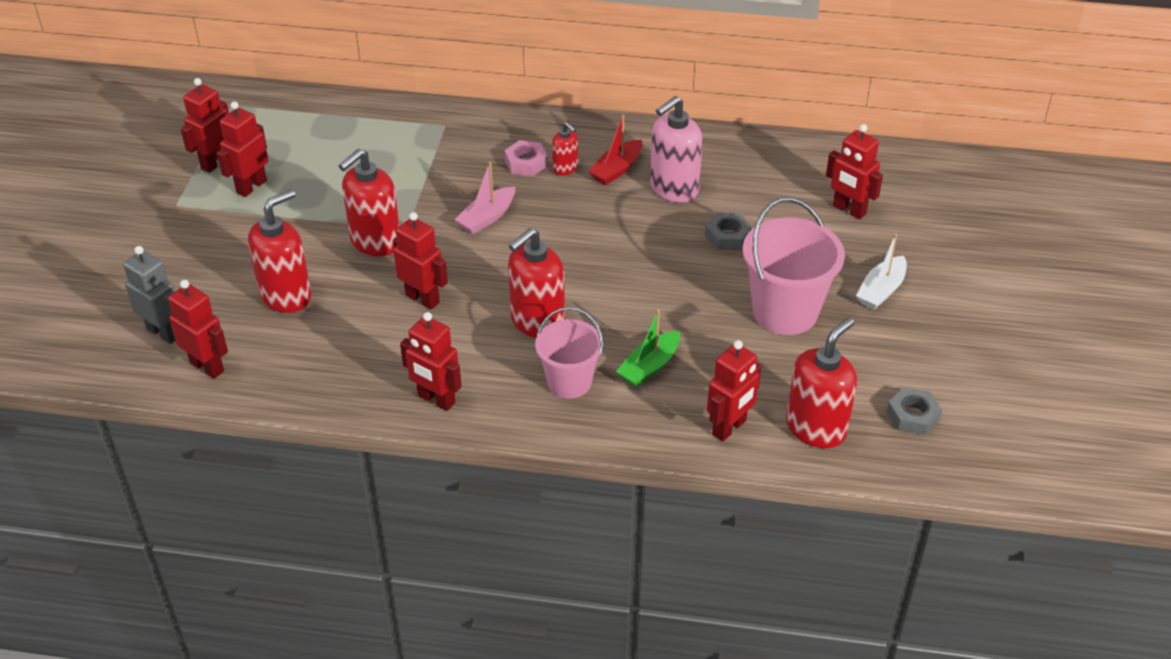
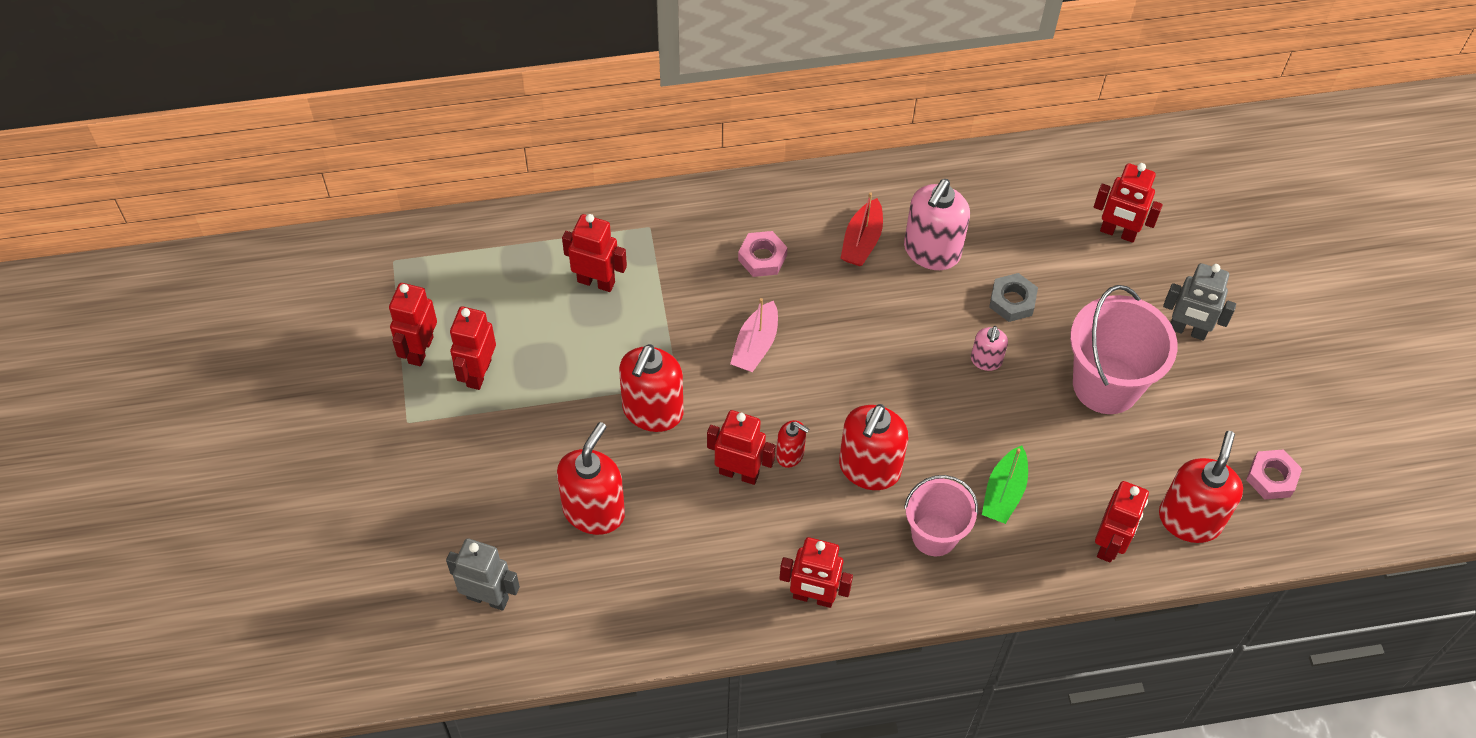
camera: 20 degrees left, 15 degrees up
(207, 366) = (558, 627): red robot -> red robot (596, 281)
(565, 168) = (807, 254): red soap dispenser -> red soap dispenser (790, 454)
(682, 271) = (986, 360): none -> pink soap dispenser
(881, 290) = (1187, 330): white boat -> grey robot
(912, 416) = (1271, 477): grey nut -> pink nut

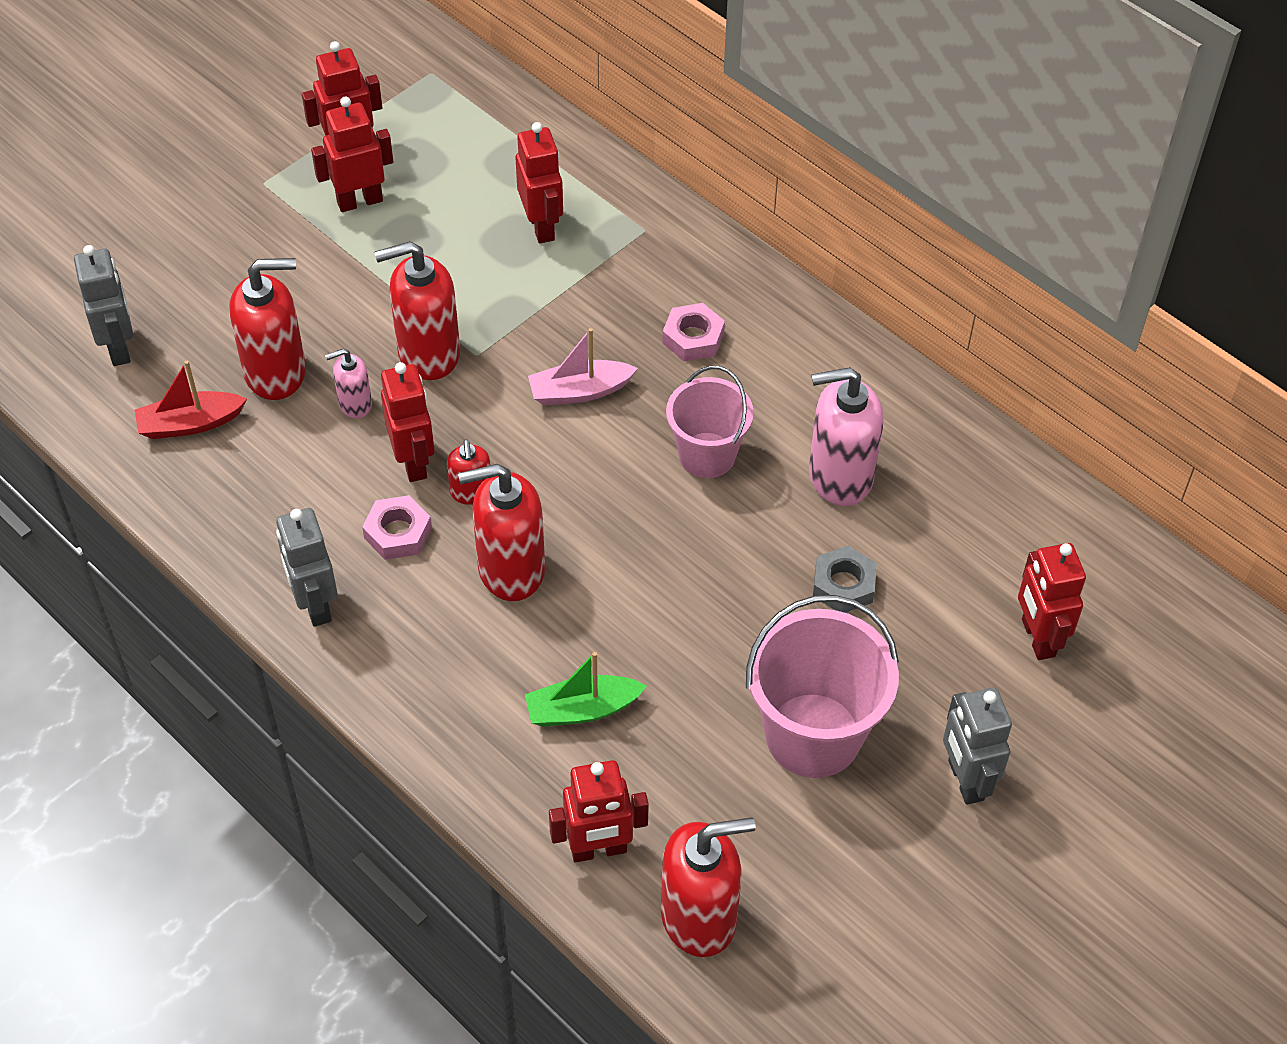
camera: 55 degrees right, 5 degrees down
(813, 597) = (315, 605): red robot -> grey robot
(862, 241) = (794, 408): red boat -> red boat (190, 424)
(934, 535) = (475, 672): pink bucket -> pink bucket (707, 455)
(986, 360) = (741, 602): pink soap dispenser -> pink soap dispenser (355, 404)
(1271, 477) = (832, 978): pink nut -> pink nut (398, 533)

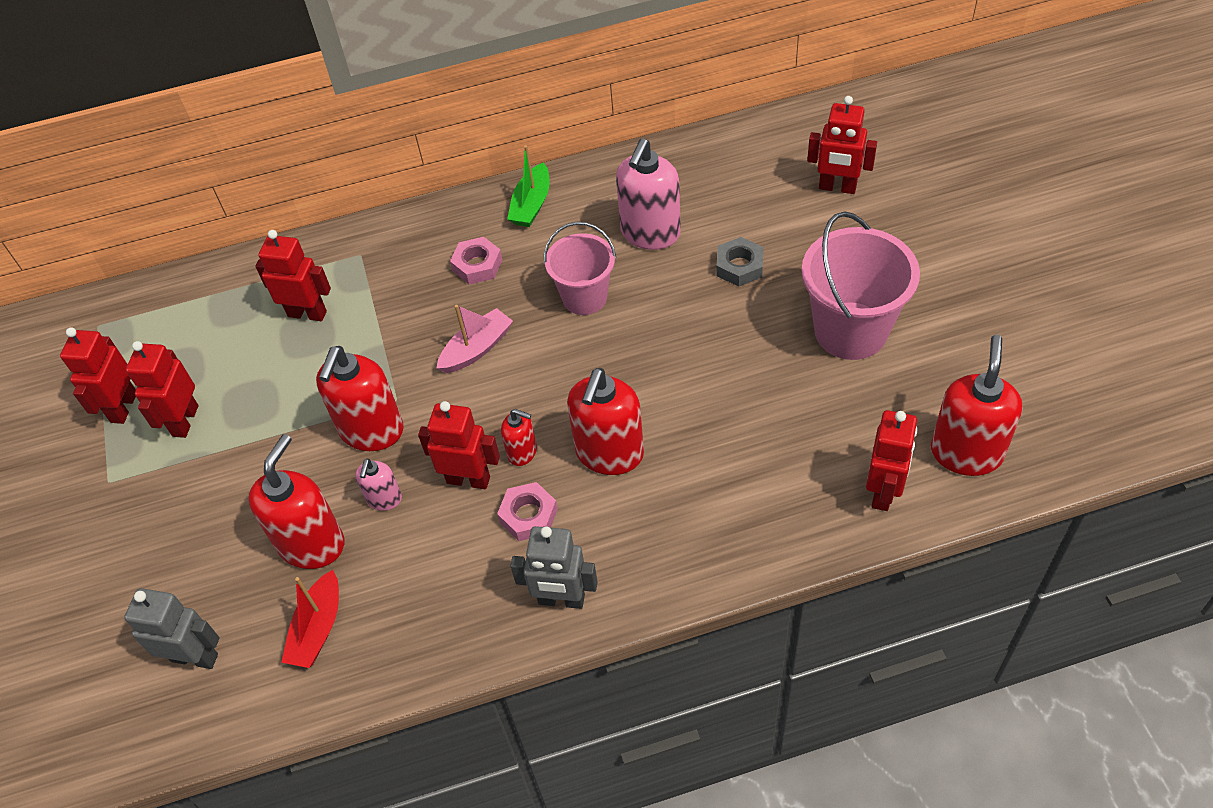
camera: 55 degrees left, 0 degrees up
(580, 391) = (476, 349): pink boat -> pink boat turned 150 degrees counterclockwise
(582, 709) = (759, 455): green boat -> green boat (531, 204)
(965, 780) = (926, 266): grey robot -> none

